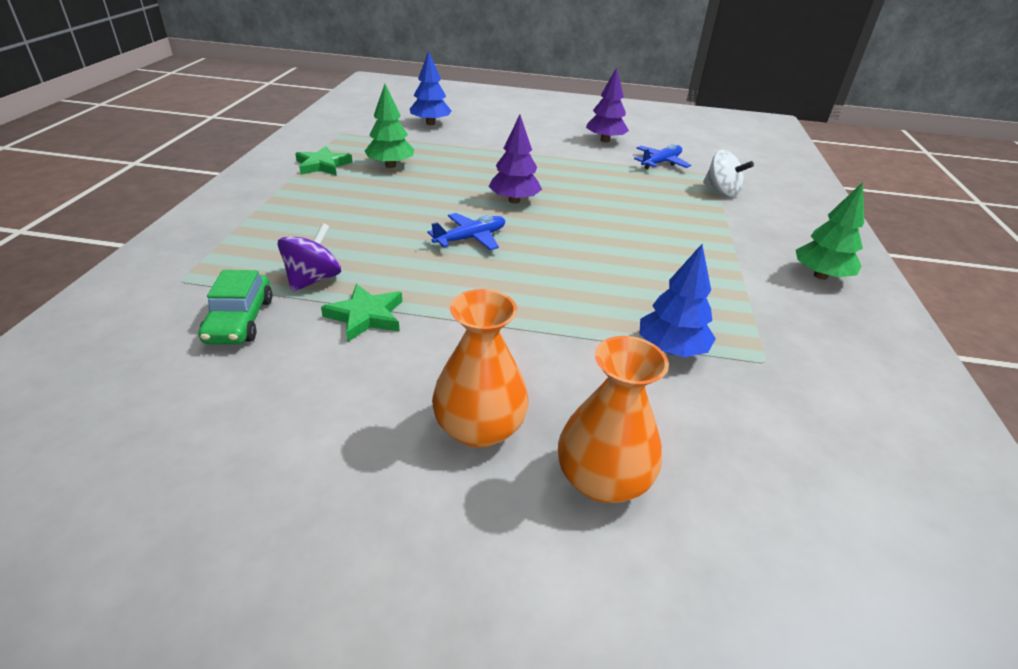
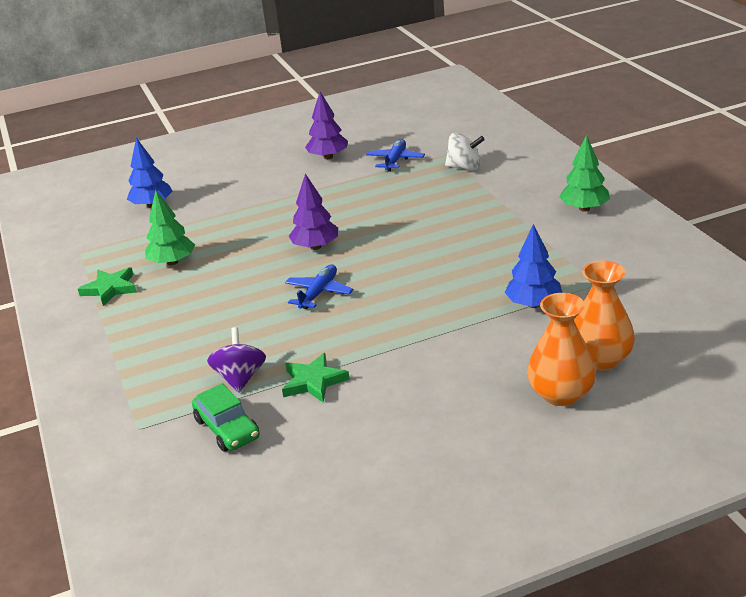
camera: 25 degrees left, 5 degrees down
(479, 428) = (467, 405): orange vase -> orange vase (600, 359)

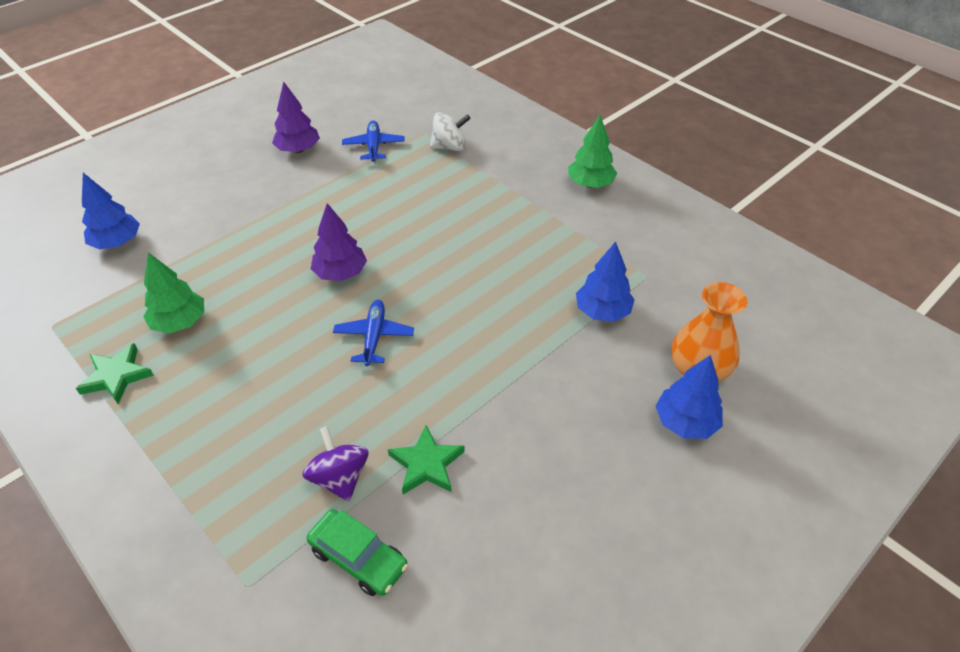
camera: 25 degrees left, 15 degrees up
(561, 394) = (685, 422): orange vase -> blue tree

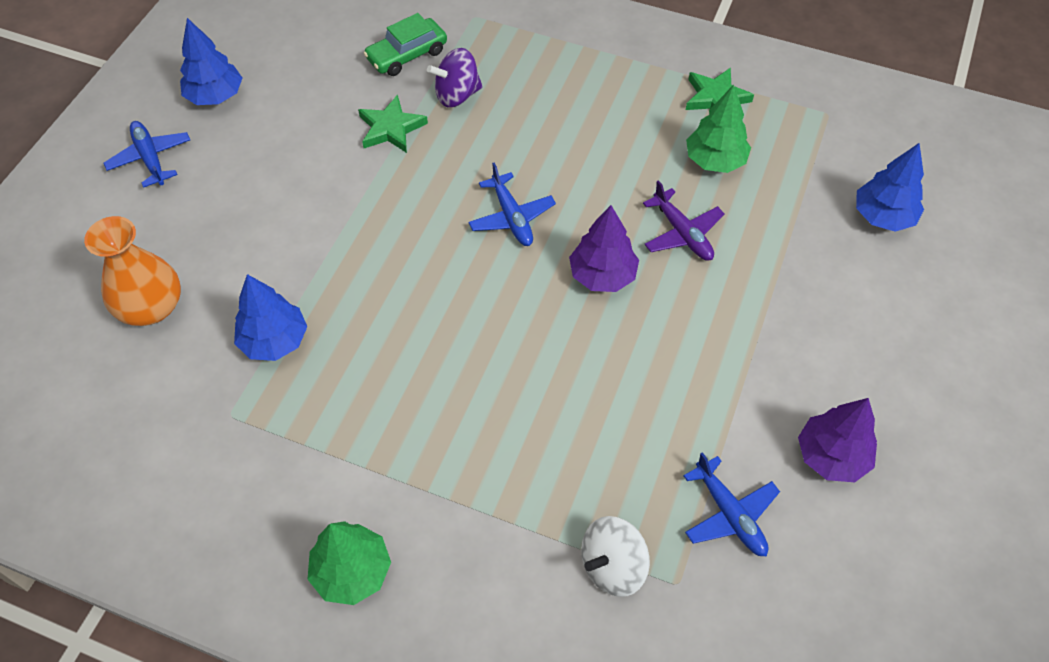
camera: 155 degrees right, 10 degrees up
(260, 280) = (682, 233): none -> purple plane
(340, 478) = (457, 95): purple spinning top -> purple spinning top turned 120 degrees clockwise
(358, 558) = (407, 55): green car -> green car turned 45 degrees counterclockwise
(685, 422) = (161, 245): blue tree -> blue tree (215, 96)
(689, 528) = (150, 158): none -> blue plane

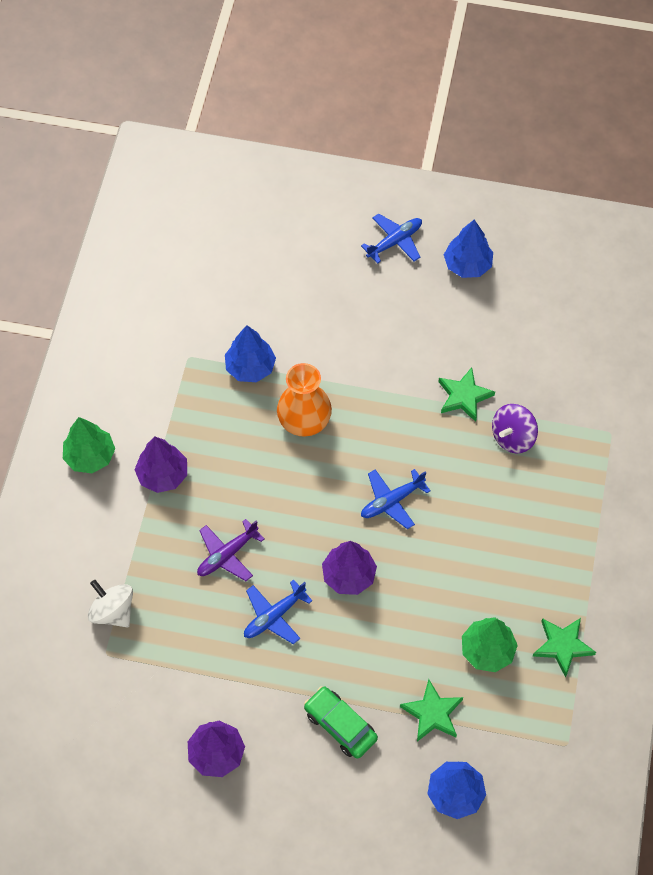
camera: 80 degrees right, 5 degrees up
(151, 307) = (264, 285): orange vase -> orange vase (304, 420)
(407, 55) = (549, 390): green car -> green car (340, 725)
(410, 472) = (163, 475): none -> purple tree
(457, 95) = (512, 437): purple spinning top -> purple spinning top turned 105 degrees counterclockwise
(682, 233) = (402, 631): purple plane -> purple plane (227, 555)
(730, 514) = (160, 684): blue plane -> blue plane (274, 616)
(787, 221) = (432, 713): none -> green star

